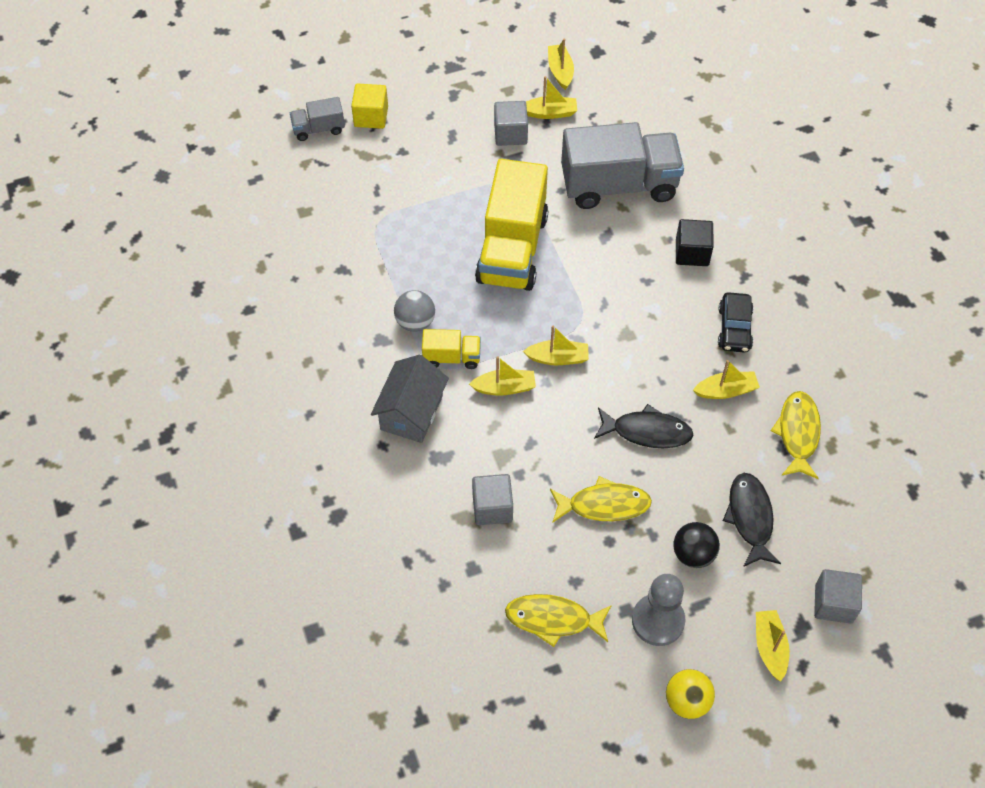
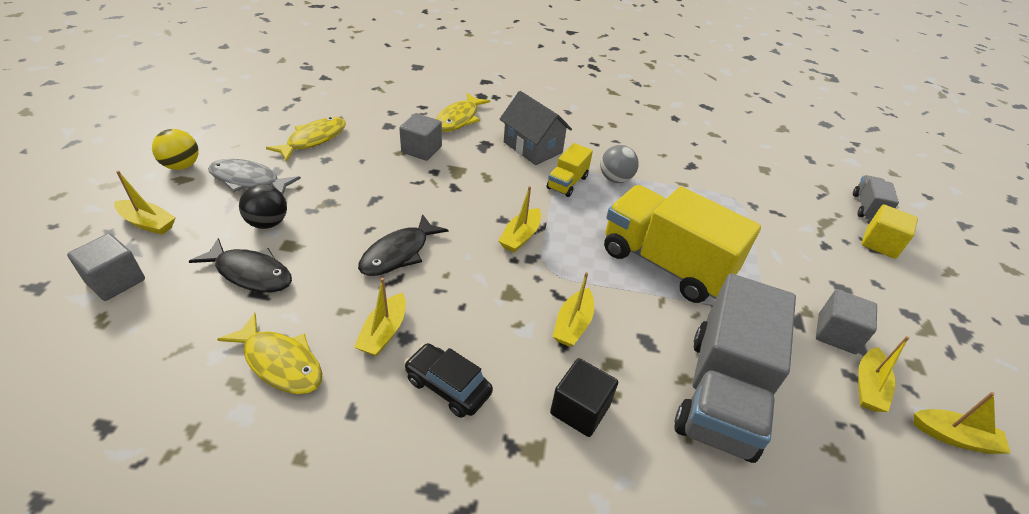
camera: 115 degrees right, 15 degrees down
(504, 387) = (516, 196): yellow boat -> yellow boat (573, 324)
(604, 505) = (363, 198): yellow fish -> yellow fish (459, 119)
(658, 621) = (248, 180): grey pawn -> grey fish

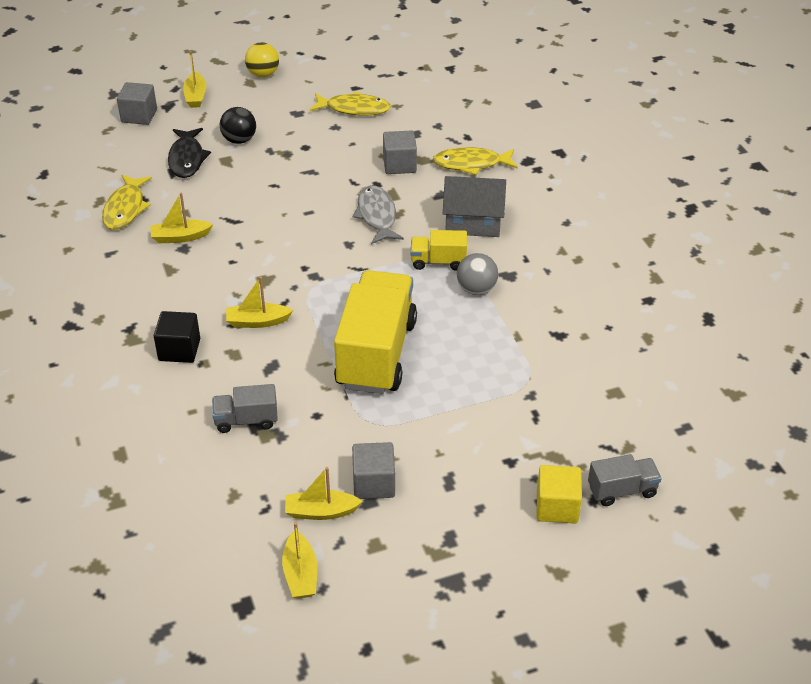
camera: 65 degrees right, 0 degrees up
(248, 180) = (275, 108): grey fish -> grey fish (377, 216)
(398, 253) = (260, 210): black fish -> none
(448, 386) = (156, 283): black car -> none
(520, 236) = (335, 261): yellow boat -> none
(532, 147) = (473, 223): grey house -> grey house turned 75 degrees clockwise
(721, 394) = (246, 420): grey truck -> grey truck, size x0.46

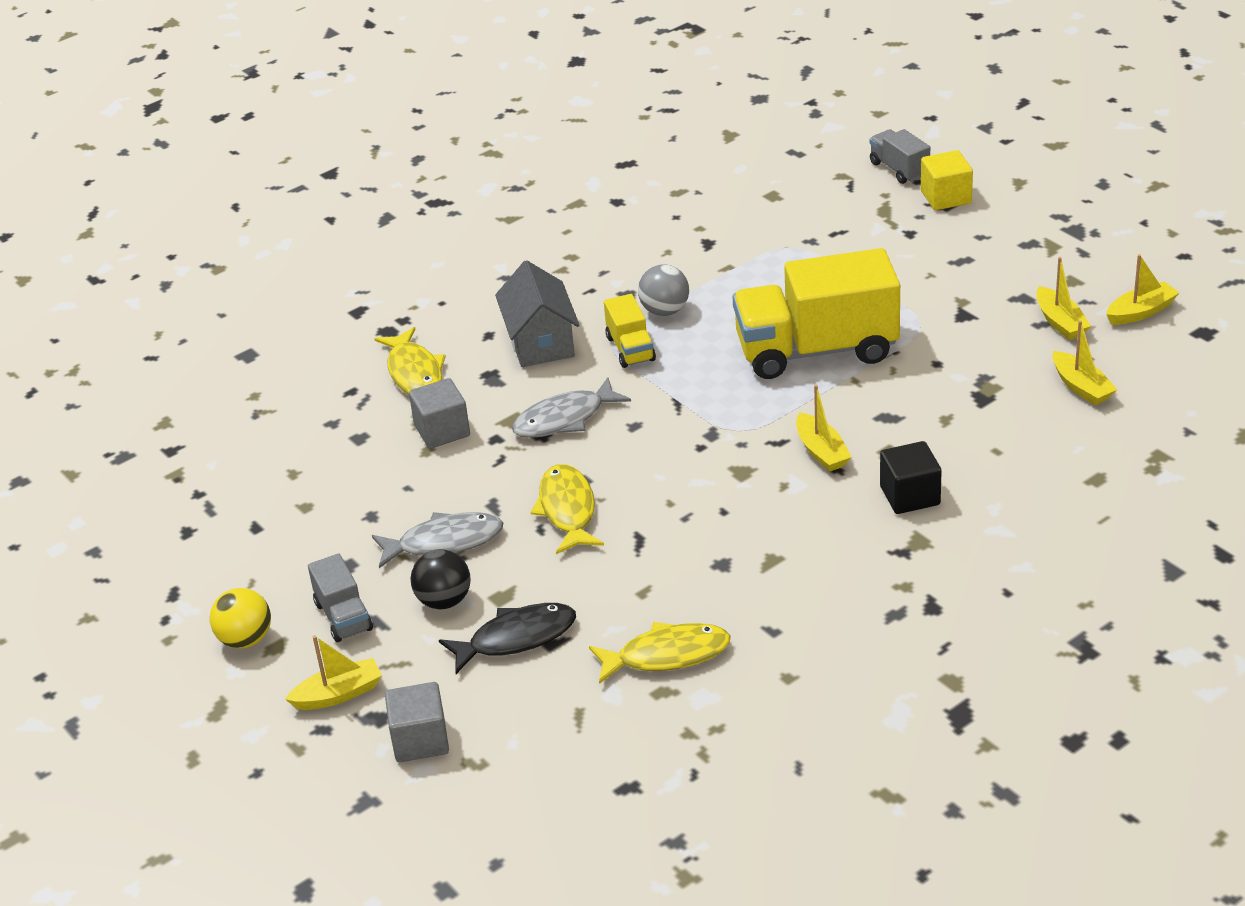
camera: 105 degrees left, 5 degrees down
(180, 237) = (701, 575): yellow boat -> yellow boat (1081, 387)
(246, 420) = (980, 407): grey truck -> grey truck (343, 616)
(290, 148) = (444, 542): none -> grey fish
(354, 109) = (316, 511): yellow fish -> yellow fish (567, 510)
(374, 483) = (1000, 301): grey cube -> none

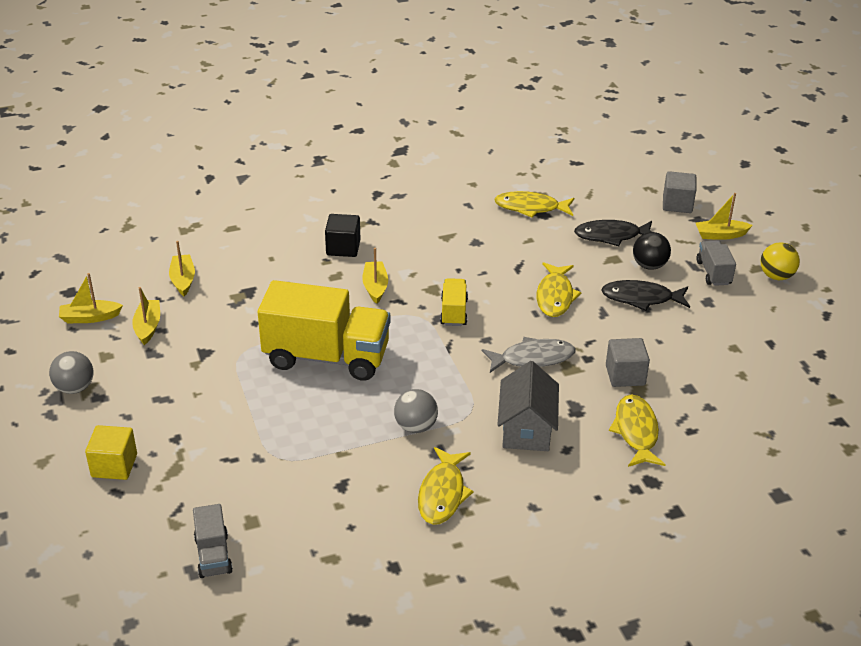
camera: 165 degrees left, 0 degrees up
(444, 542) = (641, 298): grey fish -> black fish
(602, 263) = (442, 493): none -> yellow fish
(630, 349) = (459, 400): yellow truck -> yellow truck (453, 312)
(899, 169) = (121, 513): grey truck -> grey truck (213, 555)
(1066, 244) = (75, 388): none -> grey ball

